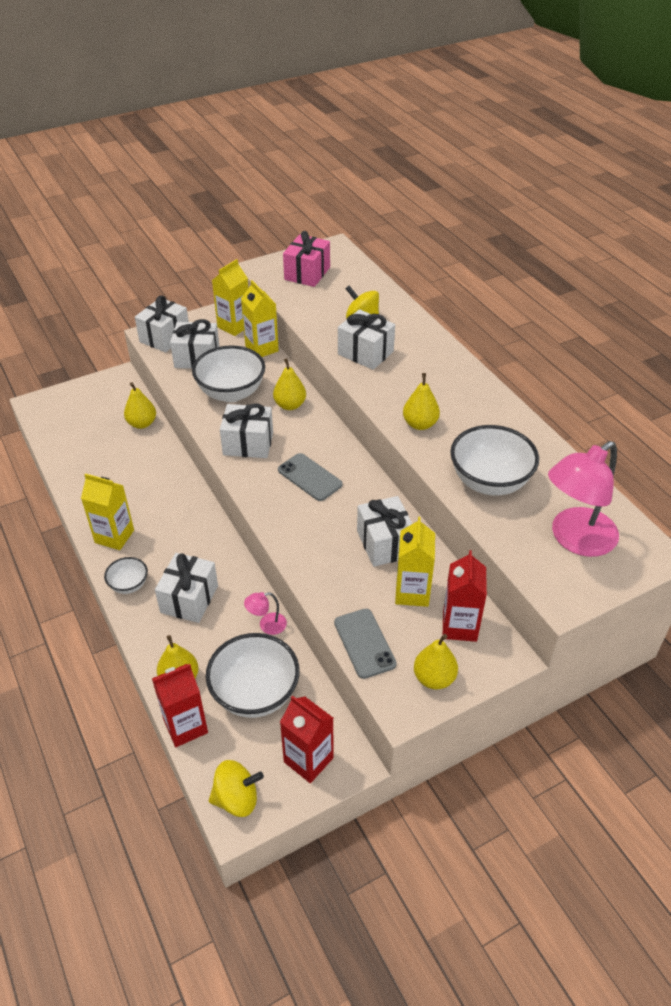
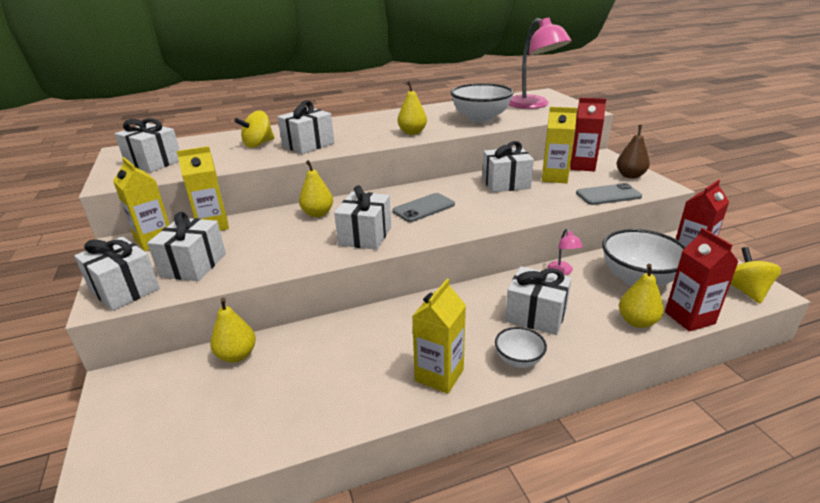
camera: 80 degrees left, 15 degrees down
(231, 393) = (276, 244): white bowl -> none
(307, 273) = (154, 162): pink gift -> white gift
(434, 678) = (630, 176): yellow pear -> brown pear

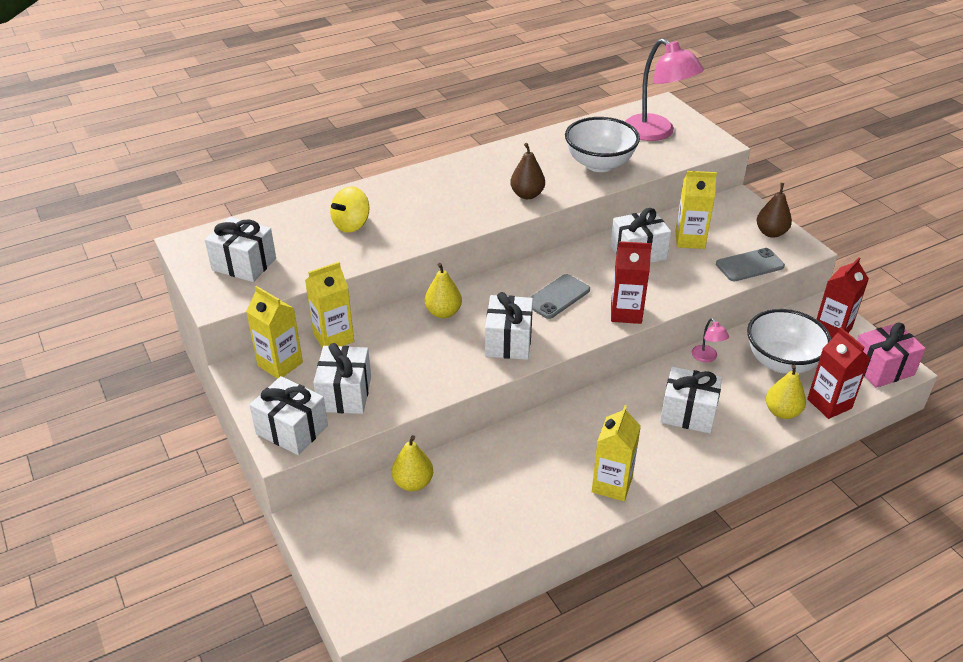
camera: 10 degrees left, 10 degrees up
(308, 145) = (413, 223): white gift -> none
(412, 132) = (527, 195): yellow pear -> brown pear
(518, 360) = (680, 462): white bowl -> none
(582, 166) = (718, 219): red carton -> red carton (626, 313)
(746, 291) = (881, 368): yellow spinning top -> pink gift

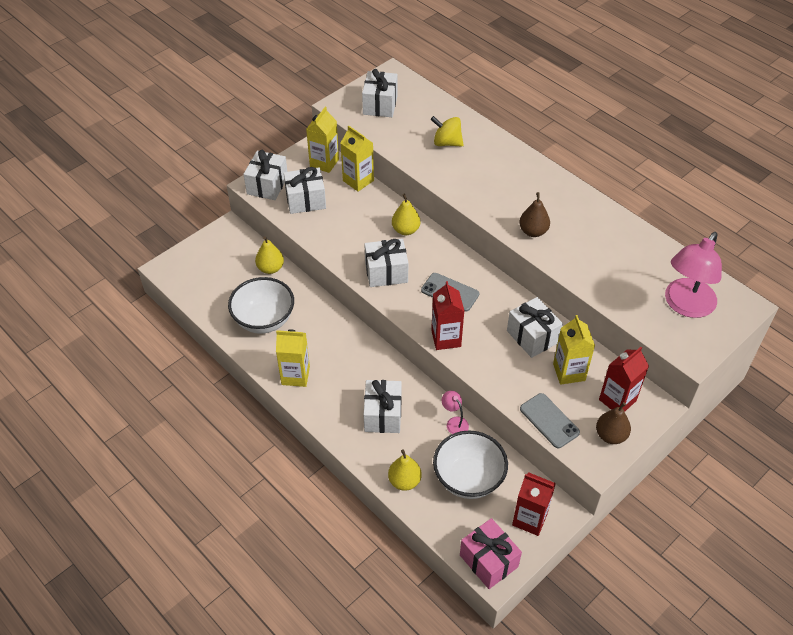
camera: 75 degrees right, 10 degrees up
(599, 164) = (606, 271): white bowl -> white bowl (264, 320)
(707, 357) = (454, 422): pink lamp -> pink lamp turned 90 degrees clockwise
(829, 404) = (426, 517): red carton -> red carton (617, 400)

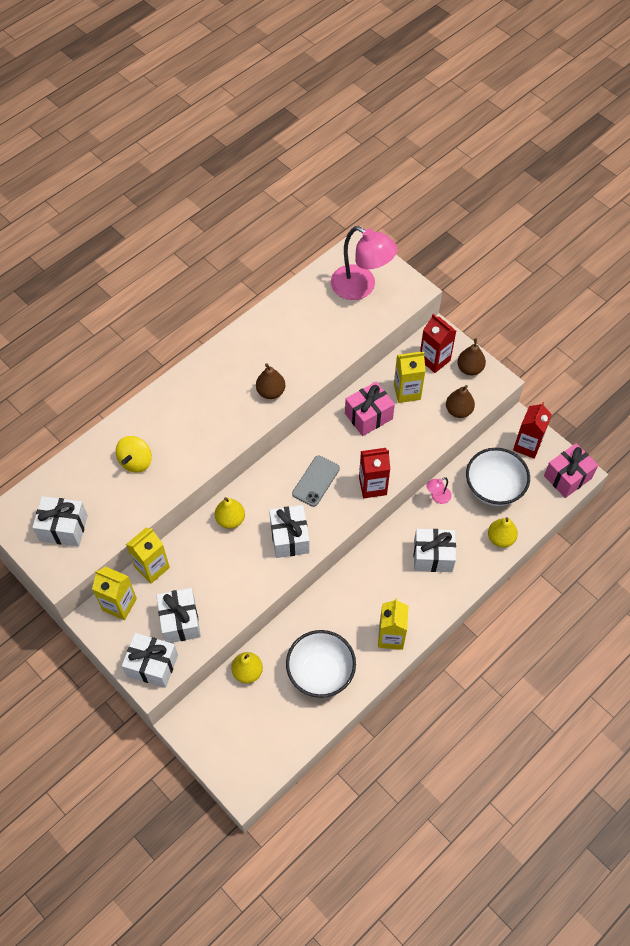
camera: 90 degrees left, 10 degrees up
(532, 336) = (368, 416): white gift -> pink gift
(549, 421) = (458, 410): grey phone -> brown pear

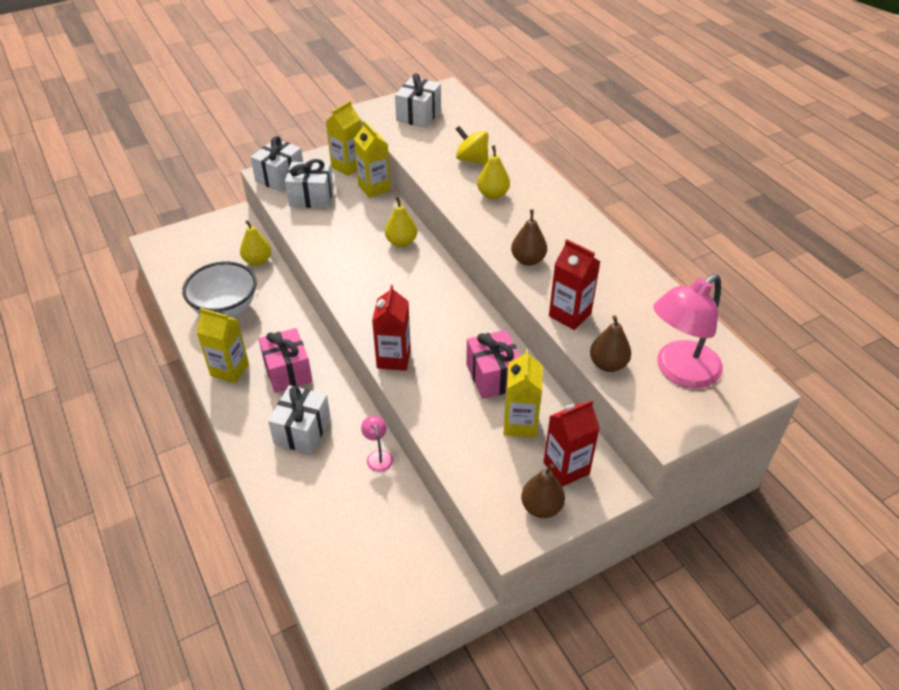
camera: 105 degrees right, 15 degrees down
(289, 538) = (360, 280): white gift -> none
(316, 481) = (420, 312): grey phone -> none
(458, 410) = (473, 473): brown pear -> brown pear (608, 364)
(494, 488) = (366, 523): white bowl -> none
(500, 538) = (292, 508): yellow pear -> yellow pear (493, 194)
(527, 445) = (418, 588): red carton -> red carton (570, 315)
(567, 477) = (347, 625): pink gift -> pink gift (288, 371)

